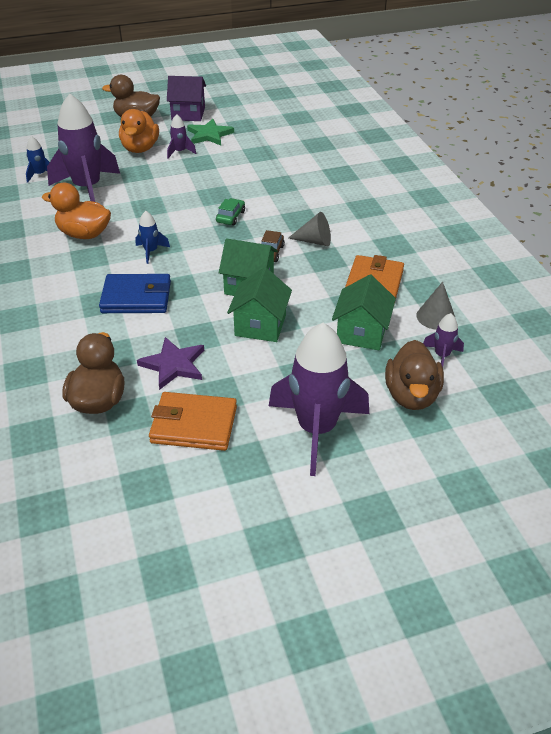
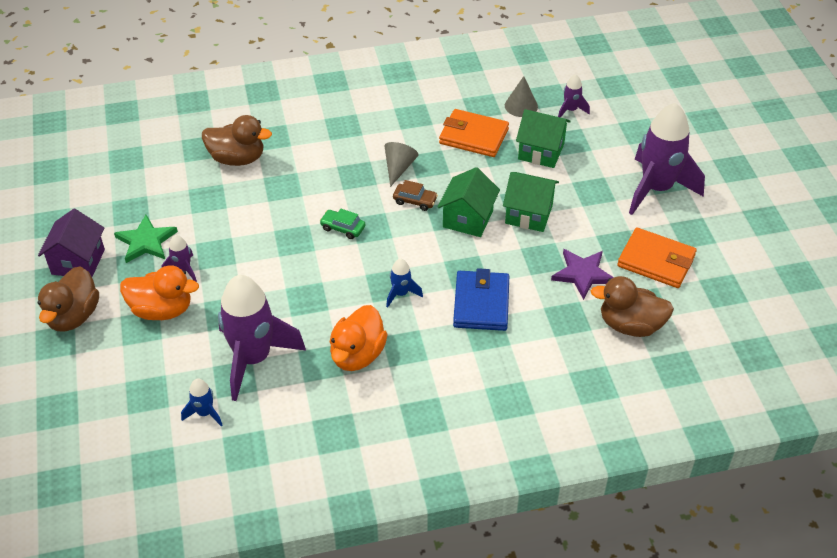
camera: 85 degrees left, 5 degrees up
(194, 425) = (656, 261): orange wallet -> orange wallet turned 75 degrees counterclockwise
(411, 395) = (616, 133): brown duck -> brown duck (237, 158)

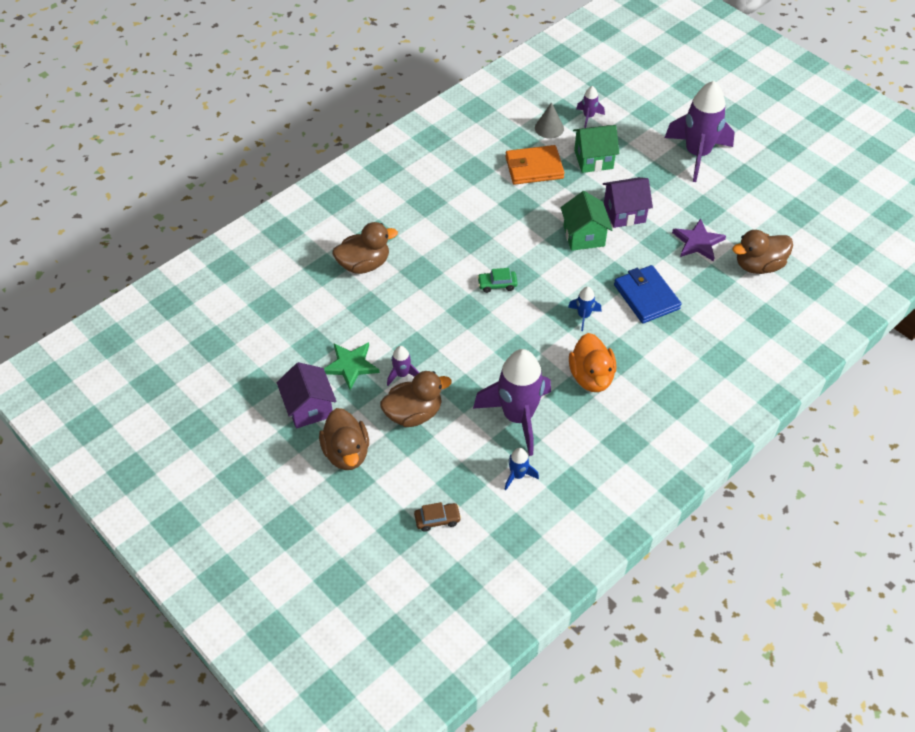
camera: 30 degrees left, 5 degrees up
(162, 310) = (413, 413): orange duck -> brown duck
(398, 168) = (499, 217): grey cone -> none
(415, 201) = (533, 238): brown car -> brown car (437, 519)
(529, 214) = (624, 213): green house -> purple house
(656, 261) = (739, 210): orange wallet -> none

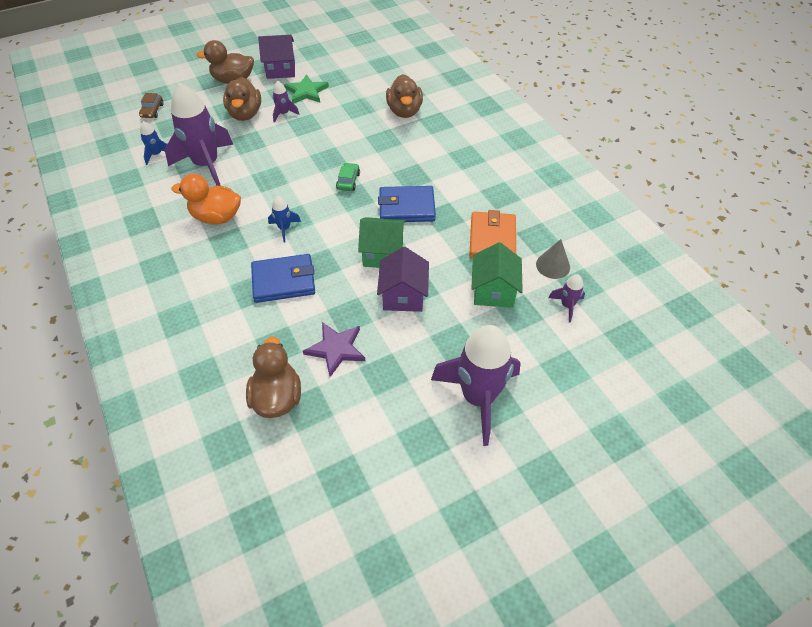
camera: 105 degrees right, 0 degrees up
(517, 232) = (406, 207): none -> blue wallet

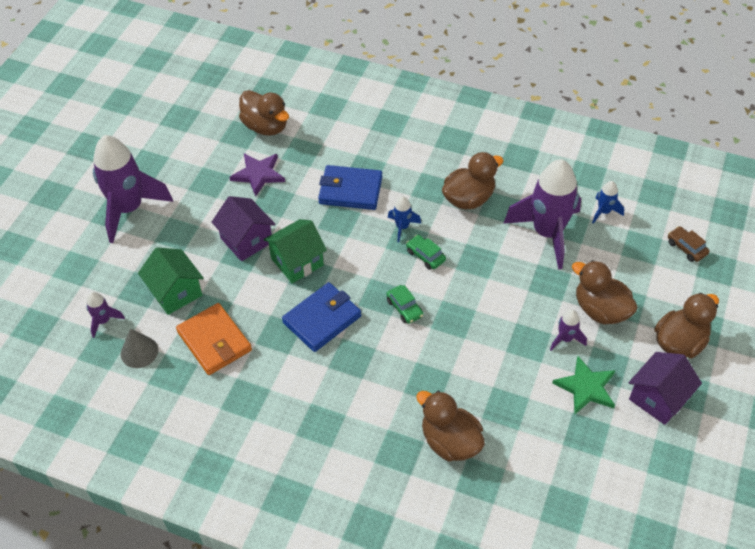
camera: 140 degrees right, 0 degrees up
(217, 217) = (468, 199): orange duck -> brown duck
(283, 281) = (350, 190): blue wallet -> blue wallet turned 60 degrees clockwise
(295, 201) = (425, 256): none -> green car

